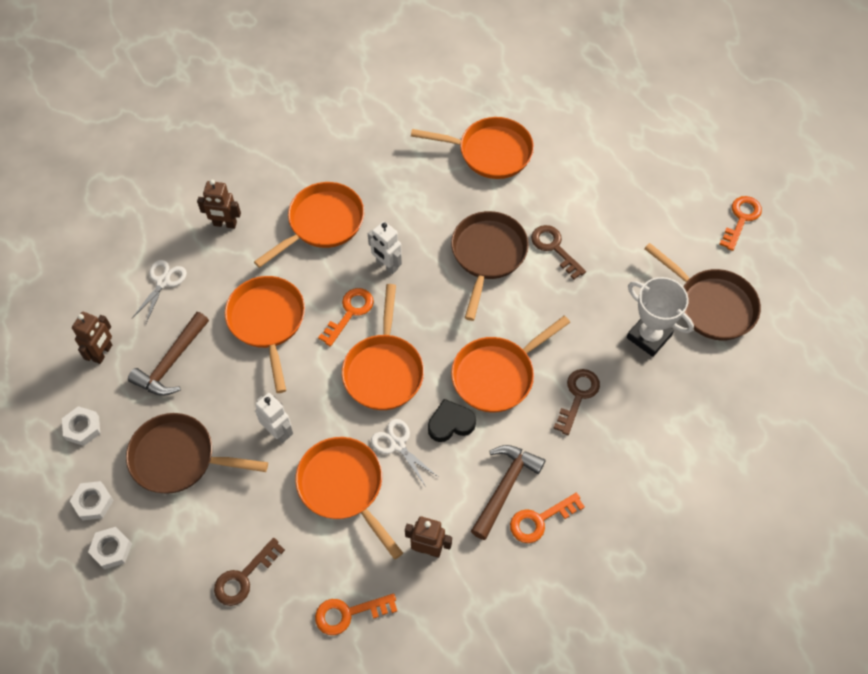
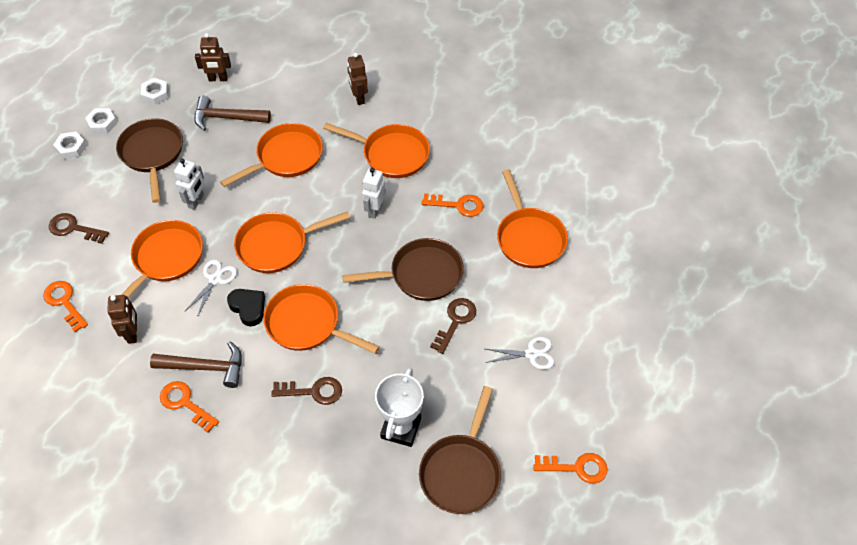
camera: 65 degrees right, 5 degrees down
(163, 282) = (291, 85): white scissors -> white scissors (531, 354)
(350, 312) = (319, 203): orange key -> orange key (458, 205)

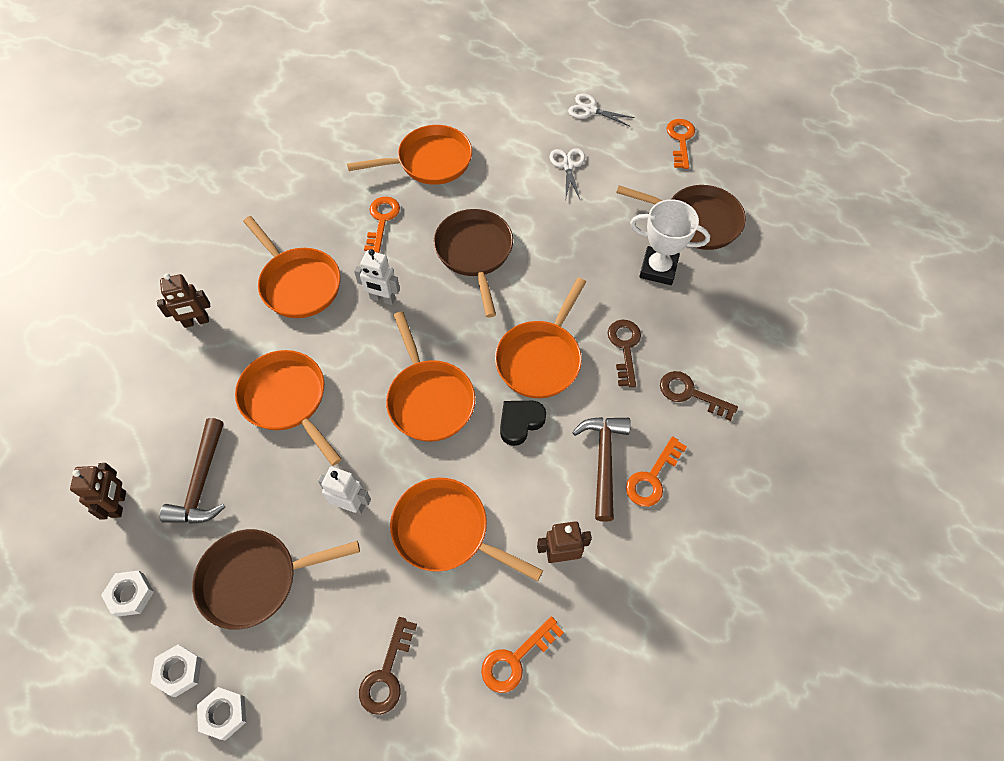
camera: 90 degrees left, 5 degrees up
(215, 279) = (479, 465): white scissors -> white scissors (590, 110)
(391, 154) = (298, 284): orange pan -> orange pan turned 120 degrees clockwise
(455, 321) = (532, 224): brown key -> brown key (690, 394)

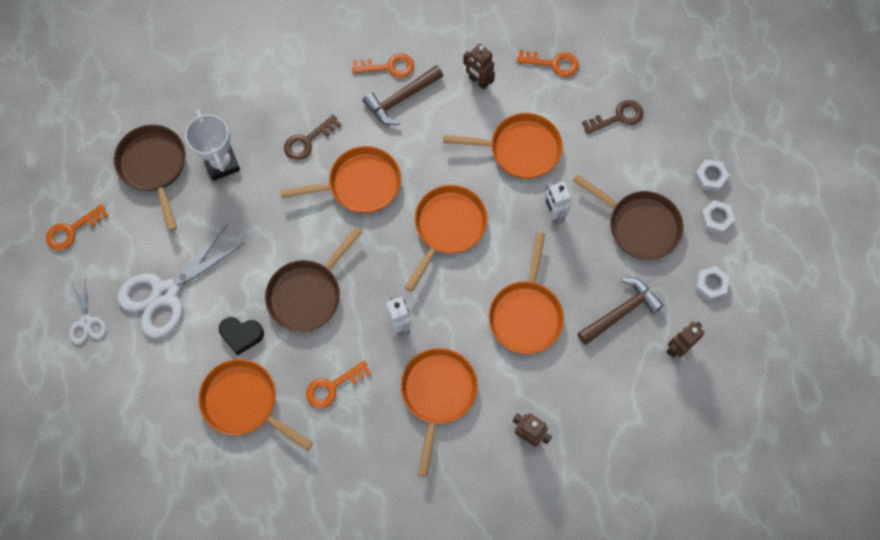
camera: 130 degrees left, 10 degrees up
(446, 531) = (520, 149): orange pan -> orange pan turned 75 degrees counterclockwise
(520, 422) = (416, 162): black heart -> black heart (241, 335)
(568, 165) = (166, 293): white scissors -> white scissors, size x1.97
(690, 394) = (311, 82): brown key -> none

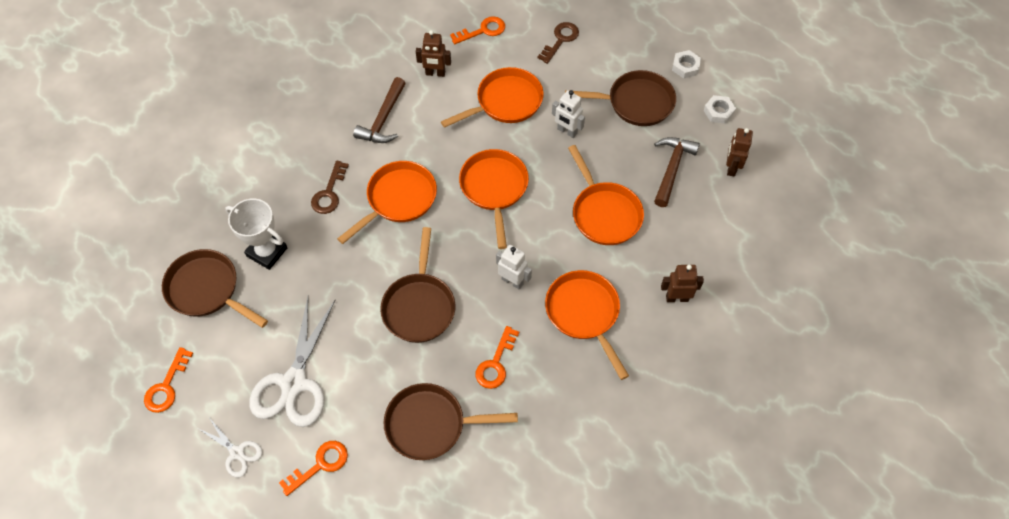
camera: 35 degrees left, 10 degrees down
(241, 335) = (387, 373): black heart -> none
(244, 402) = (431, 424): orange pan -> brown pan
(389, 67) = (355, 102): orange key -> orange key (320, 465)
(710, 177) = (658, 42): white nut -> none

